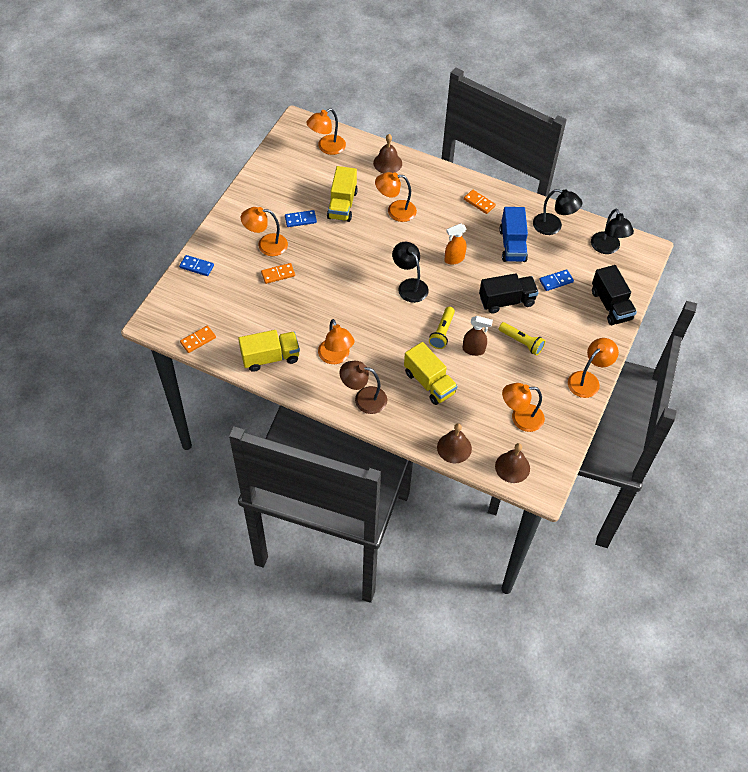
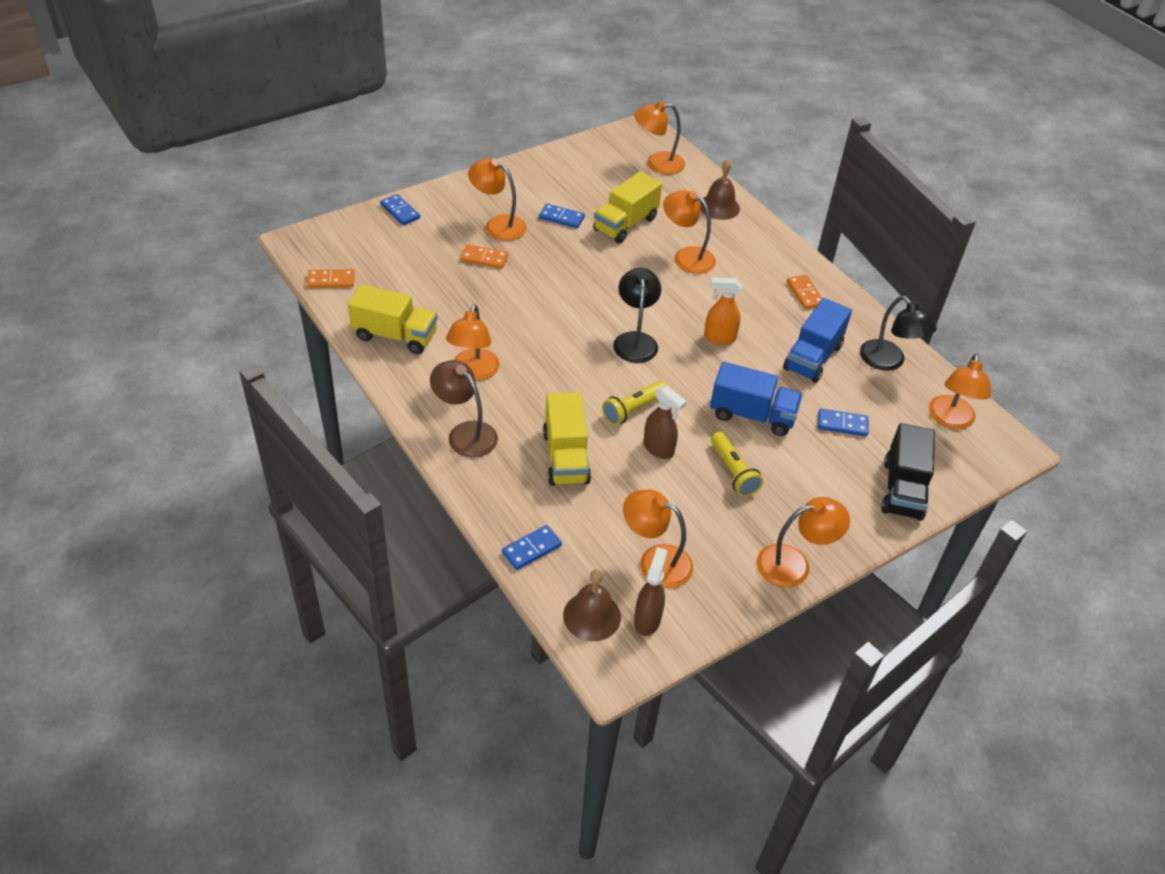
camera: 30 degrees right, 10 degrees down
(454, 448) = (531, 549): brown bell -> blue domino
(506, 301) = (752, 415): black truck -> blue truck
(540, 453) = (647, 620): none -> brown spray bottle
(607, 248) = (950, 420): black lamp -> orange lamp

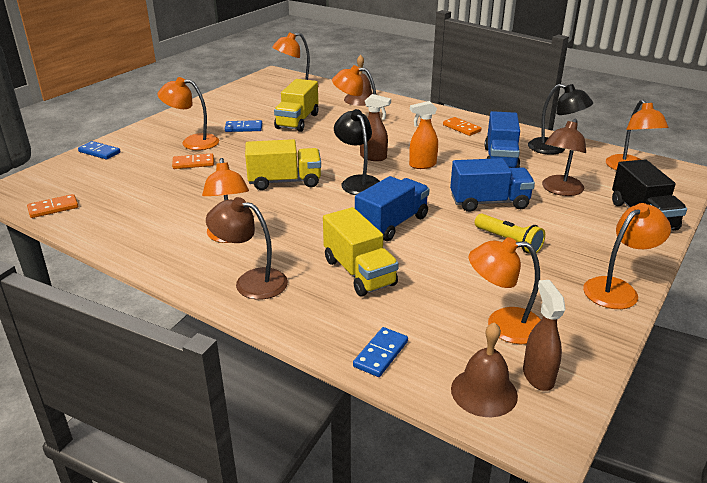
camera: 20 degrees left, 15 degrees down
(395, 336) = (138, 230): yellow truck -> yellow truck (284, 181)
(633, 409) = (392, 224): yellow flashlight -> blue truck
(658, 449) = (435, 244): brown spray bottle -> brown spray bottle (373, 157)
(842, 424) = (560, 190): blue domino -> brown lamp

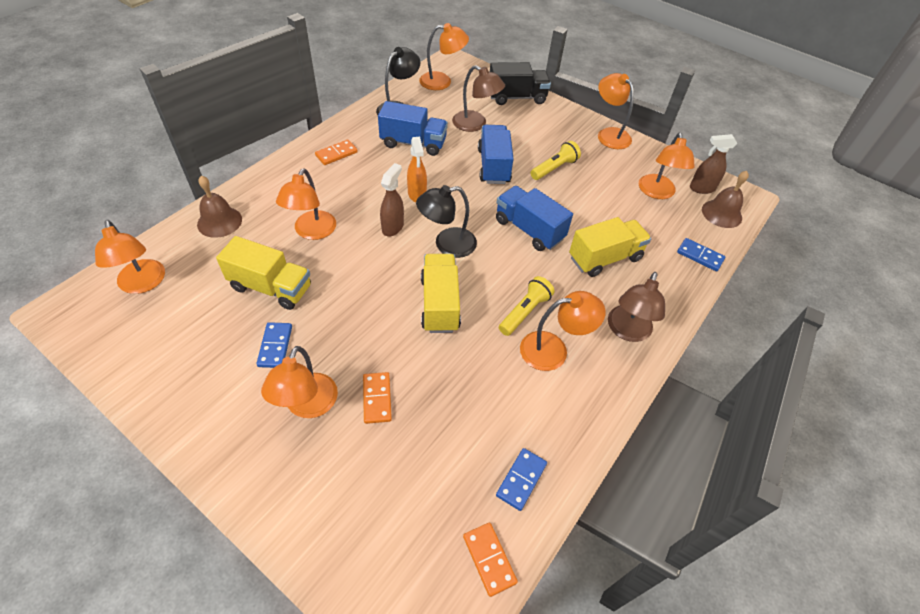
camera: 90 degrees left, 20 degrees up
(99, 152) = (313, 536): blue domino -> blue domino (521, 480)
(276, 221) = (525, 312): none -> yellow flashlight

